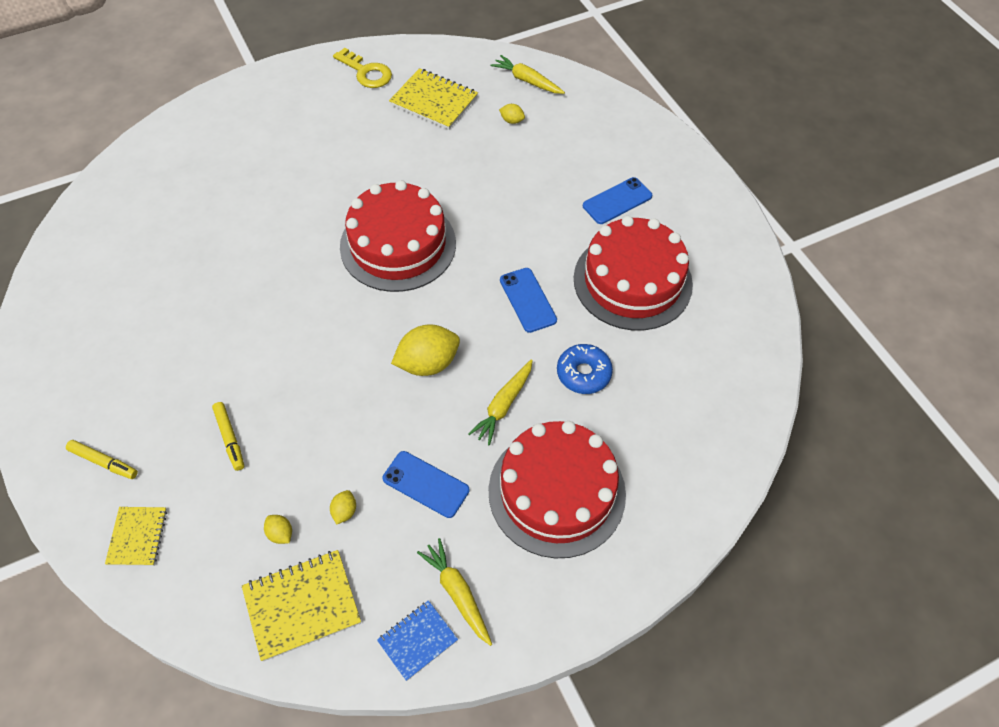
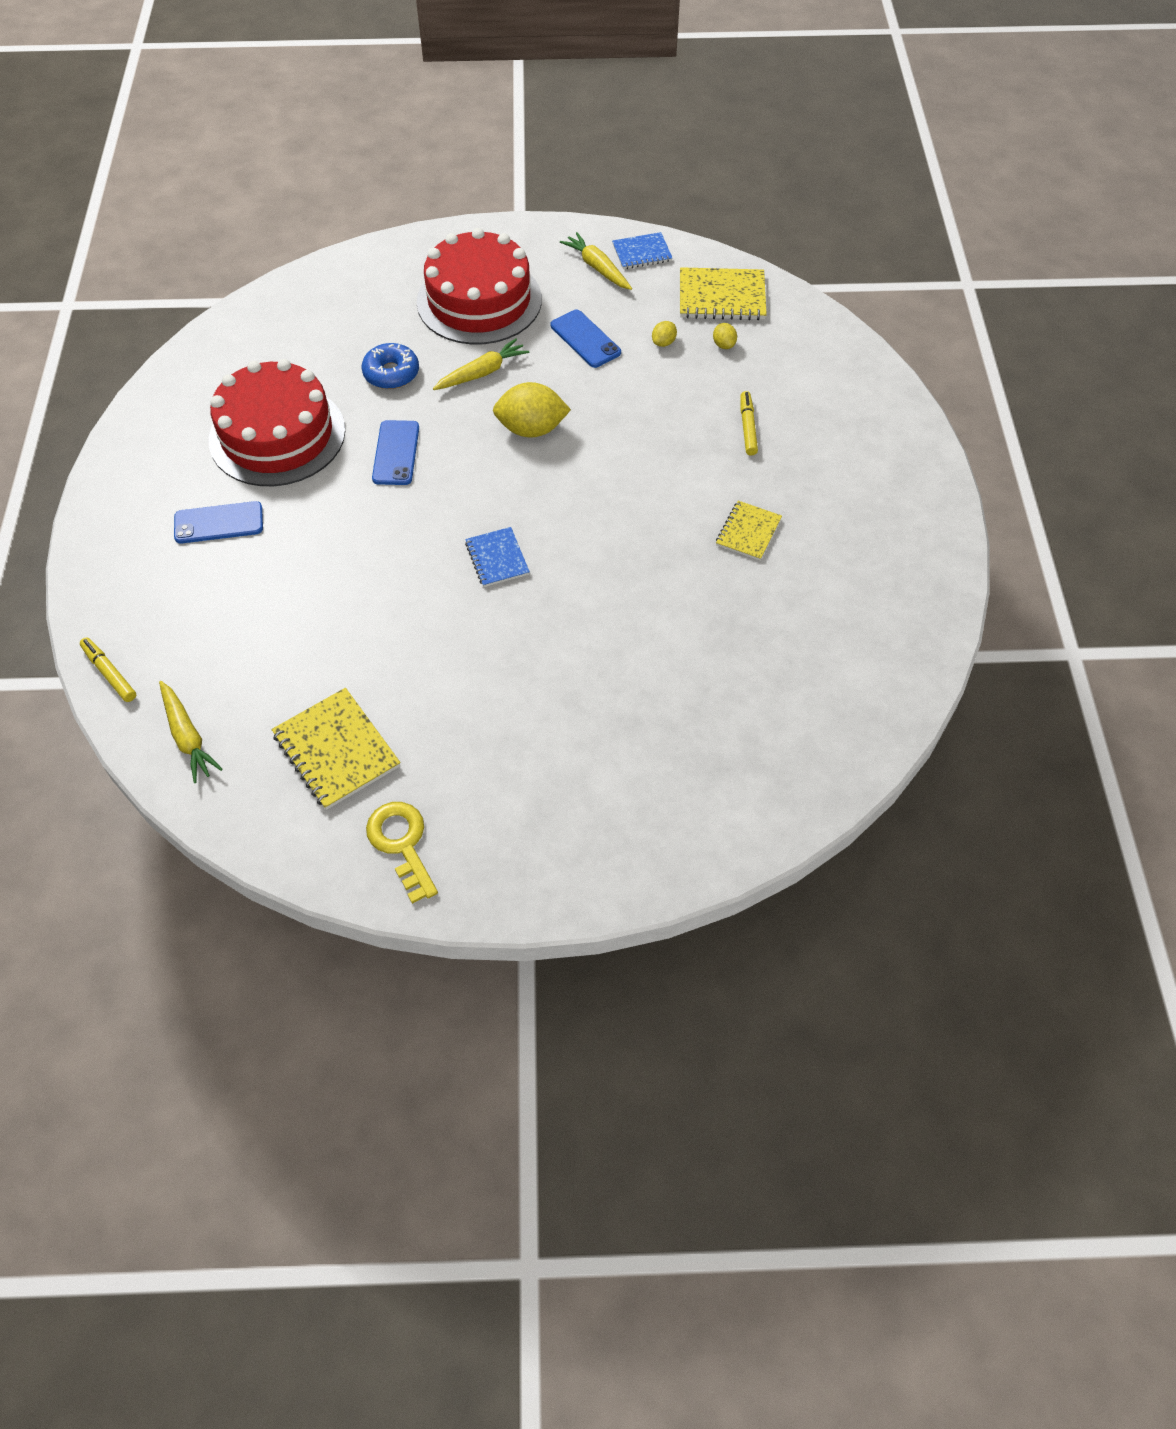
camera: 155 degrees left, 0 degrees up
(104, 462) = (871, 446): yellow marker -> yellow marker (109, 673)
(137, 537) = (847, 380): yellow notebook -> yellow notebook (748, 532)
(398, 245) = (497, 558): red cake -> blue notebook
(457, 593) = (597, 268): yellow carrot -> yellow carrot turned 150 degrees clockwise
(512, 121) = (256, 677): yellow lemon -> none

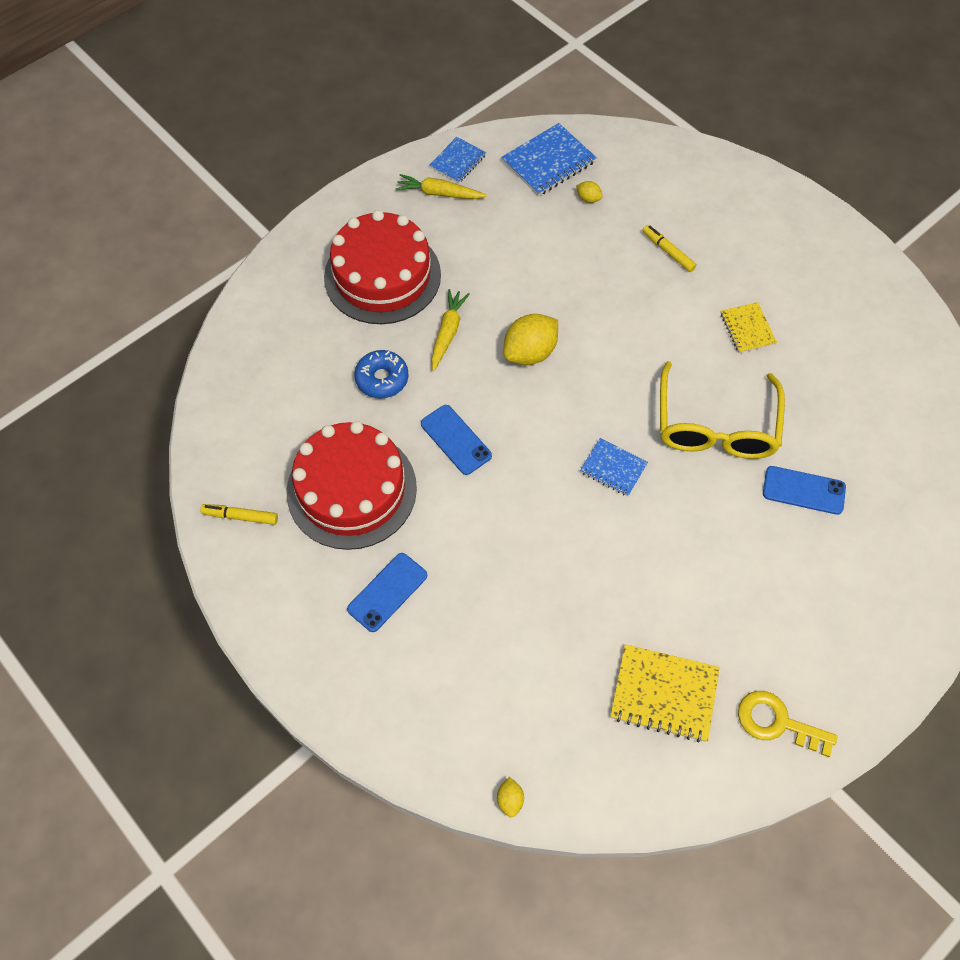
camera: 40 degrees left, 5 degrees up
(109, 673) = (442, 773): yellow marker -> yellow marker (240, 516)
(187, 736) = (553, 771): yellow carrot -> none
(585, 339) = (491, 256): blue phone -> blue phone (803, 490)
(625, 587) = (715, 426): none -> yellow glasses
(663, 342) = (547, 223): yellow lemon -> yellow lemon (510, 800)
(722, 297) = (548, 162): yellow notebook -> blue notebook

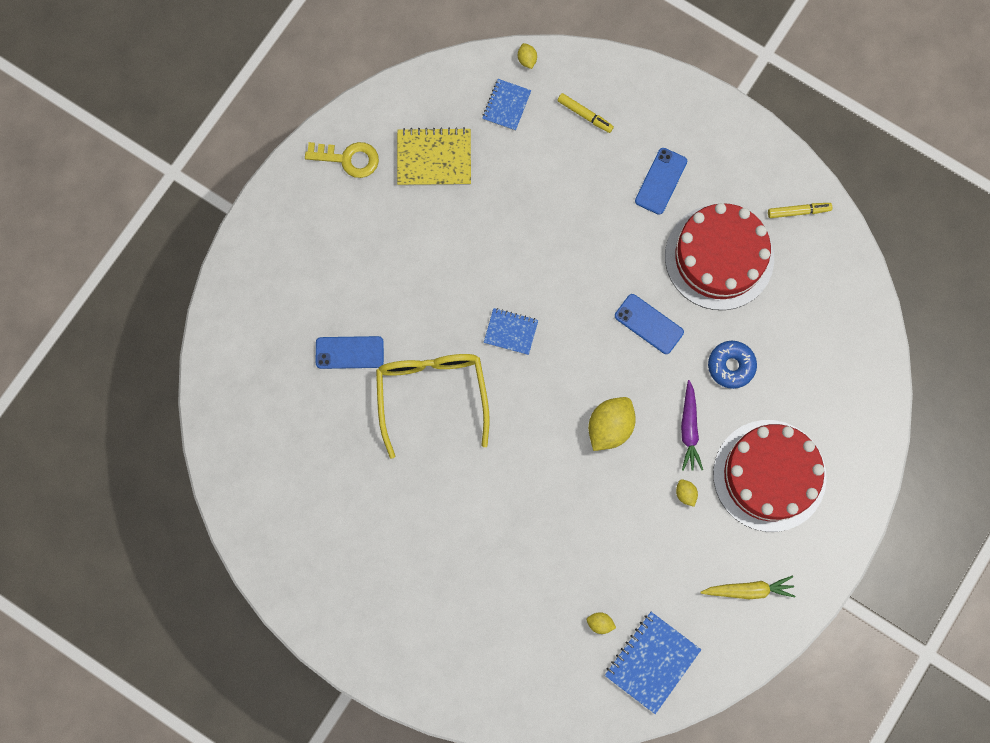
camera: 165 degrees right, 15 degrees up
(448, 332) = (689, 429): yellow carrot -> purple carrot
(458, 161) = (744, 637): blue notebook -> blue notebook (506, 105)
(472, 279) = (685, 494): none -> yellow lemon
(668, 251) = (508, 576): yellow marker -> yellow marker (585, 115)
(747, 329) = (419, 505): yellow notebook -> none

